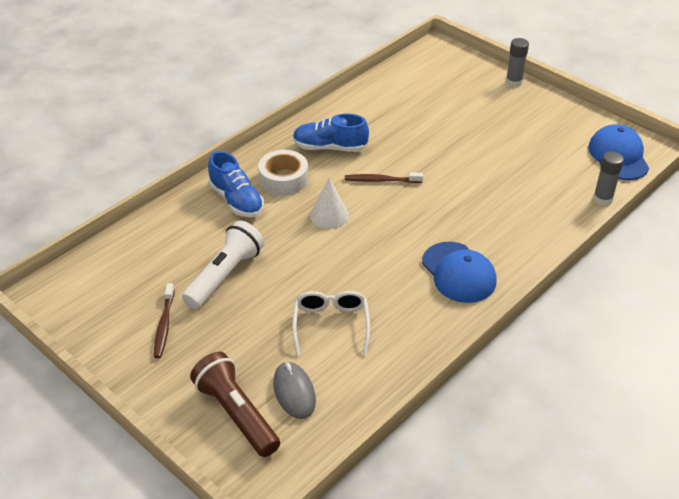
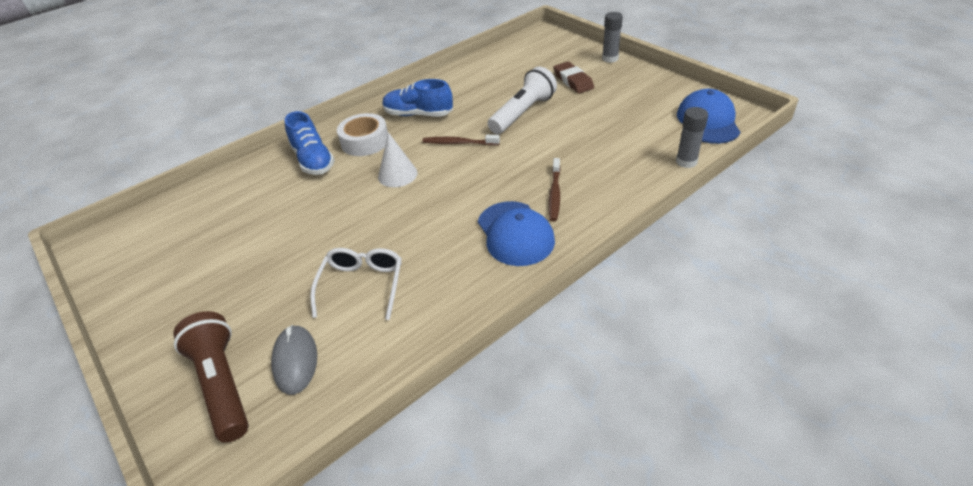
camera: 10 degrees right, 0 degrees up
(164, 325) = (191, 280): brown toothbrush -> brown toothbrush (554, 194)
(225, 275) = (273, 230): white flashlight -> white flashlight (523, 113)
(481, 109) = (573, 81): none -> brown eraser

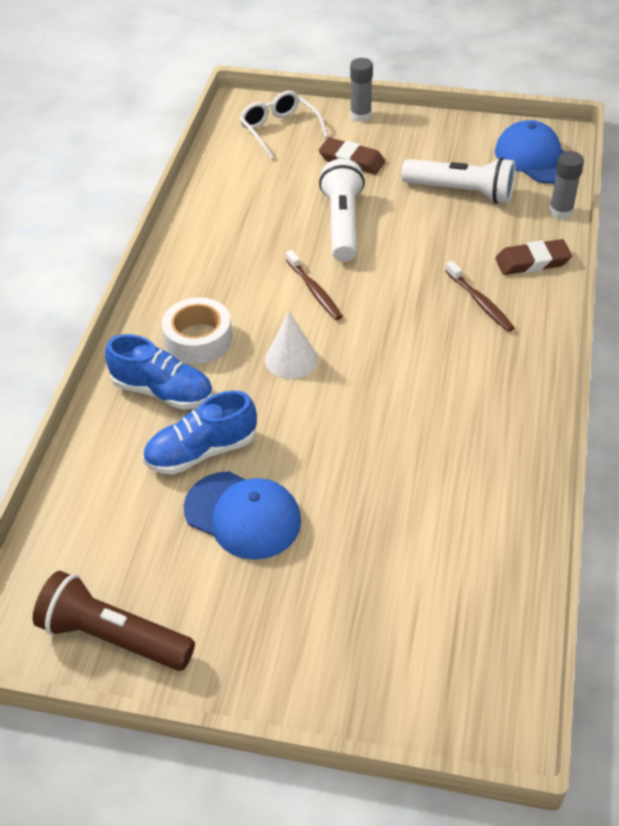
camera: 40 degrees left, 5 degrees up
(222, 384) = (394, 658): brown flashlight -> brown flashlight (113, 636)
(295, 361) = (436, 594): grey mouse -> none
(362, 286) = (407, 491): white glasses -> white glasses (279, 130)
(418, 114) = (220, 276): blue shoe -> blue shoe (201, 451)
(459, 143) = (314, 291): brown toothbrush -> brown toothbrush turned 90 degrees counterclockwise
(515, 233) = (490, 361): blue cap -> blue cap (243, 515)
(624, 185) = (532, 262): none -> brown eraser
(625, 123) = (461, 192): none -> white flashlight

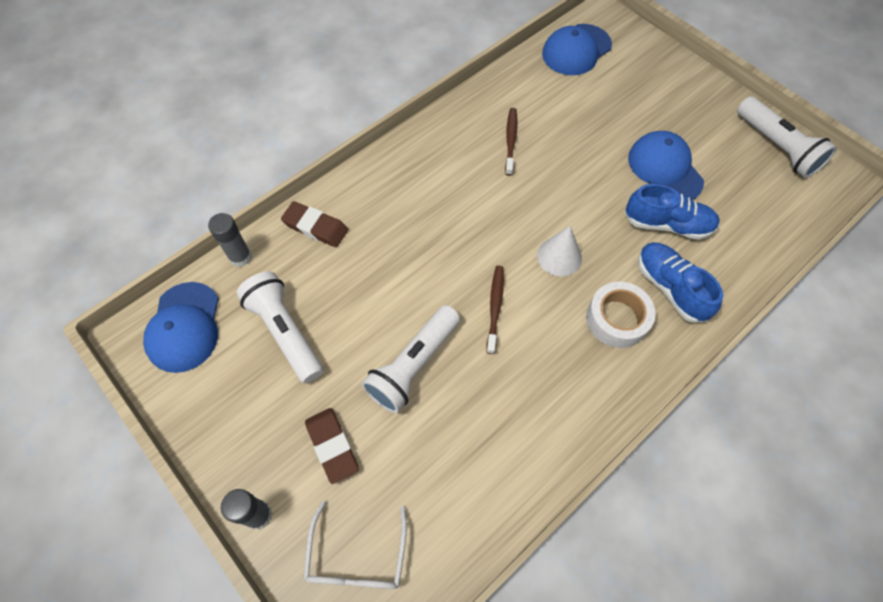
camera: 145 degrees left, 15 degrees up
(113, 636) = (777, 147): brown flashlight -> white flashlight
(480, 302) = (388, 218): brown toothbrush -> brown toothbrush (510, 140)
(484, 628) = (576, 50): none -> blue cap

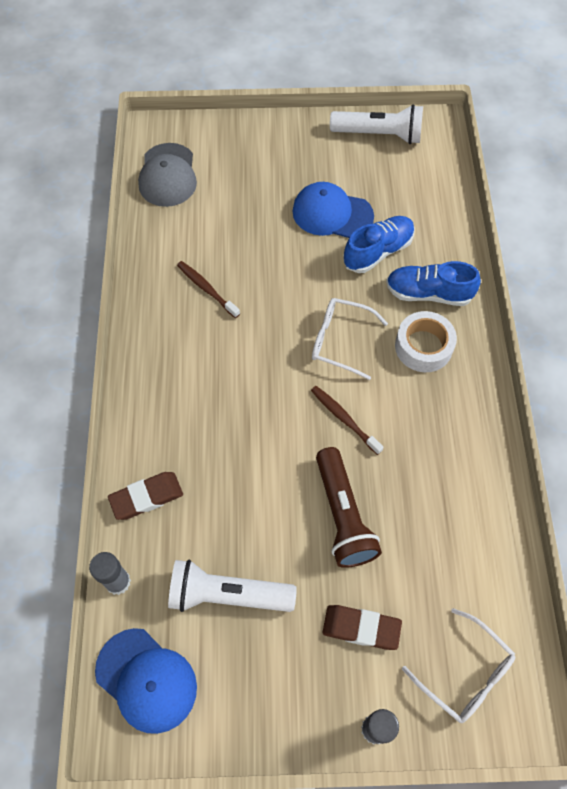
camera: 50 degrees left, 0 degrees up
(413, 365) = (343, 515): white flashlight -> brown flashlight
(559, 256) = (340, 341): white cone -> white glasses
(576, 50) = (168, 175): blue cap -> grey cap

